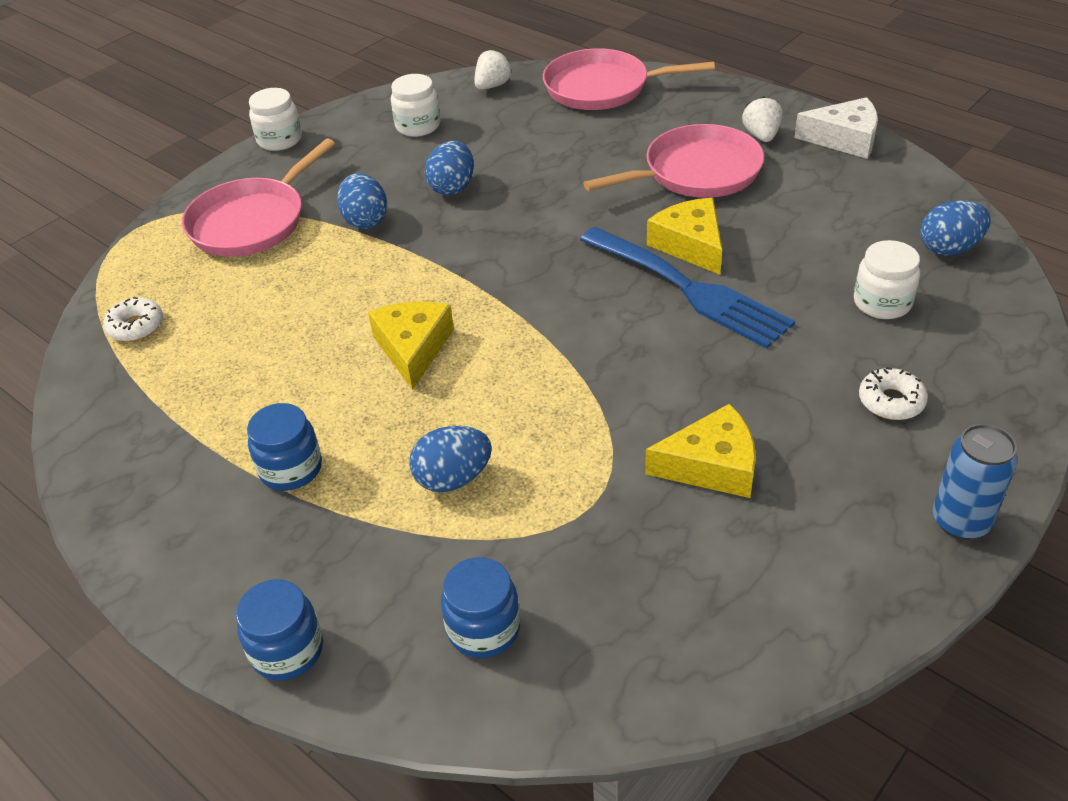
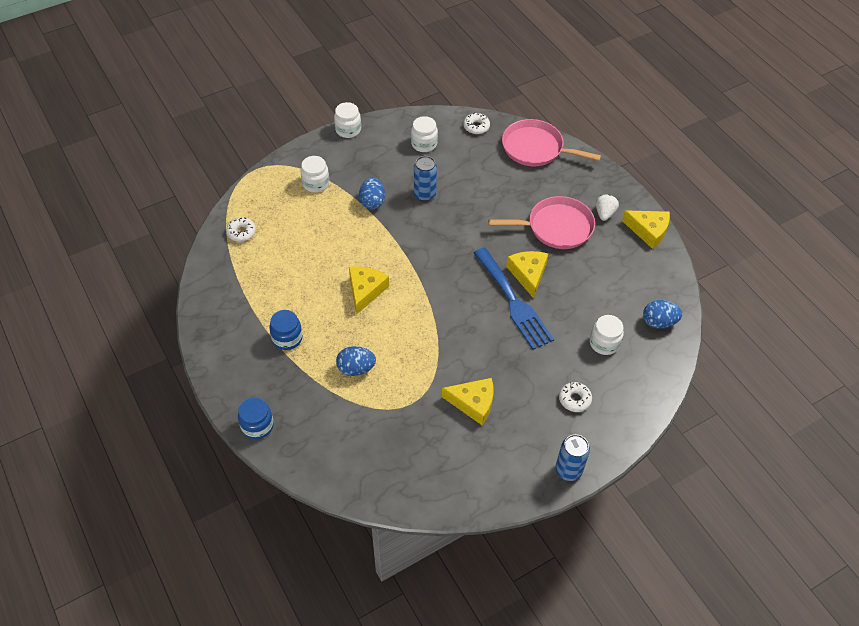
camera: 15 degrees right, 10 degrees up
(252, 222) = (316, 183): pink pan -> white jar
(452, 187) = (424, 194): blue egg -> blue can
(483, 628) = (340, 445): blue jar -> none
(492, 86) = (476, 126): white strawberry -> white donut
(844, 139) = (648, 231): white cheese -> yellow cheese

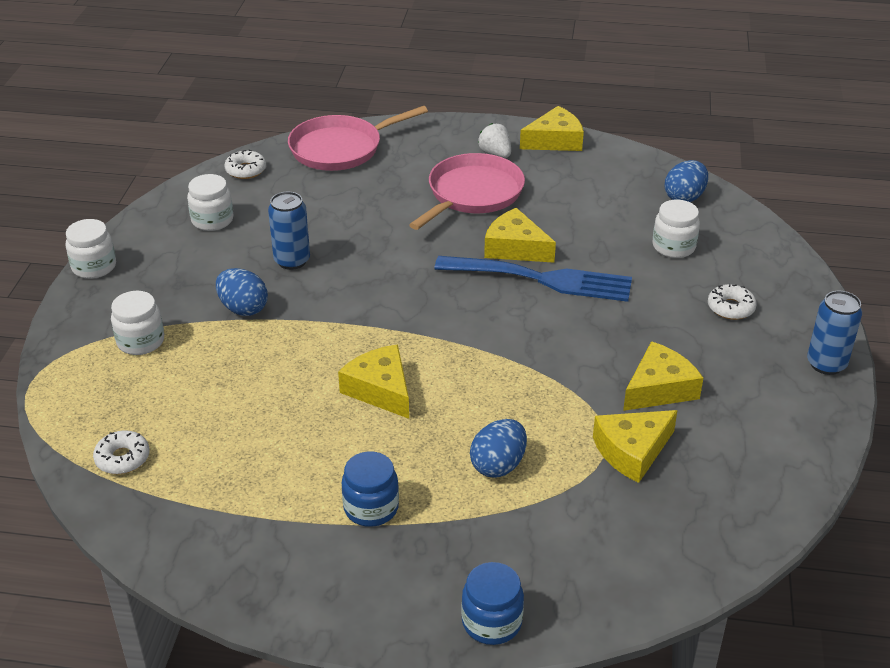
camera: 50 degrees left, 15 degrees down
(414, 417) = (632, 451): none -> yellow cheese

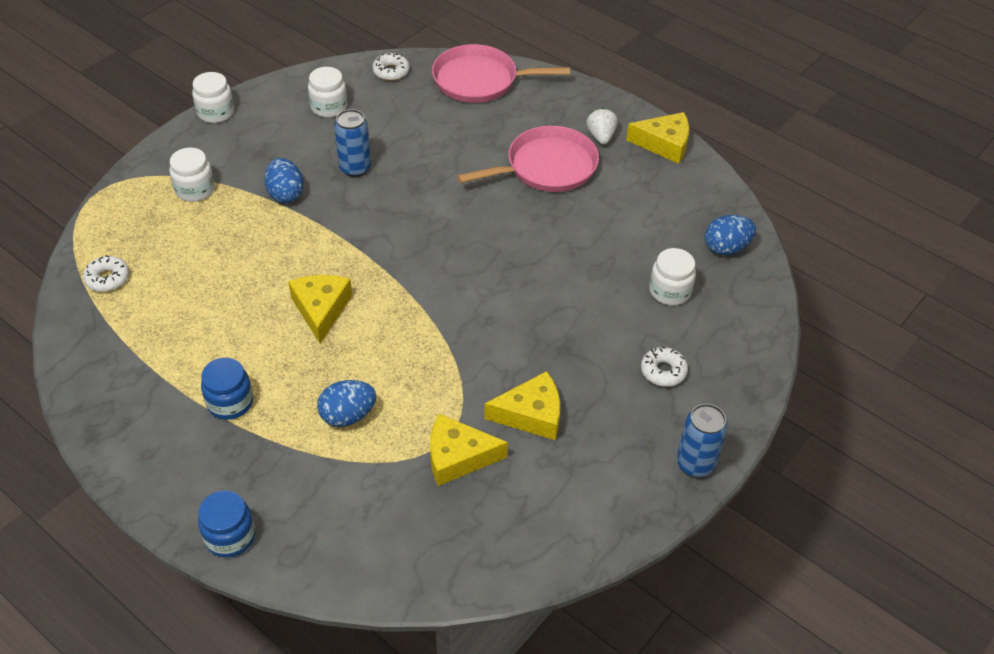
camera: 30 degrees right, 10 degrees up
(515, 248) = (535, 232): yellow cheese -> none
(542, 279) = (530, 271): blue fork -> none

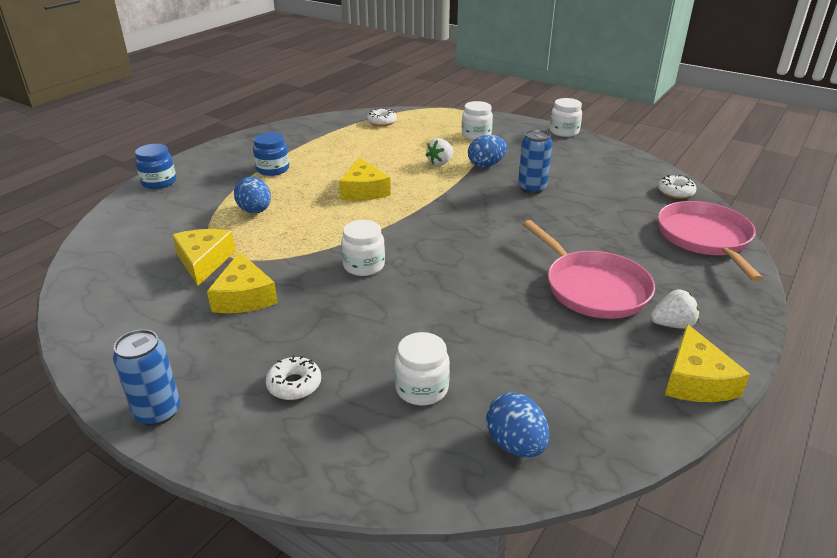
camera: 85 degrees right, 15 degrees down
(266, 233) = (440, 163): none -> white strawberry
(321, 309) = (363, 190): yellow cheese -> yellow cheese turned 90 degrees clockwise
(329, 107) = (603, 170): white jar -> white jar (364, 266)

